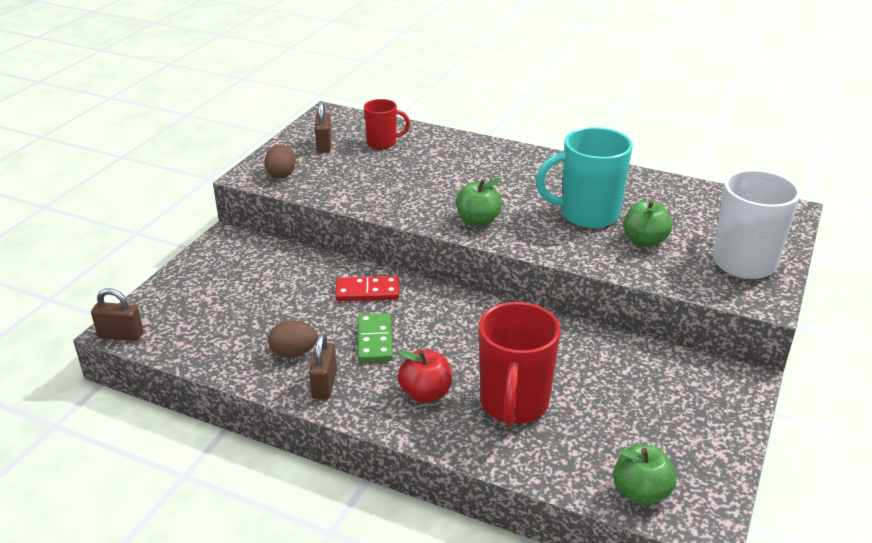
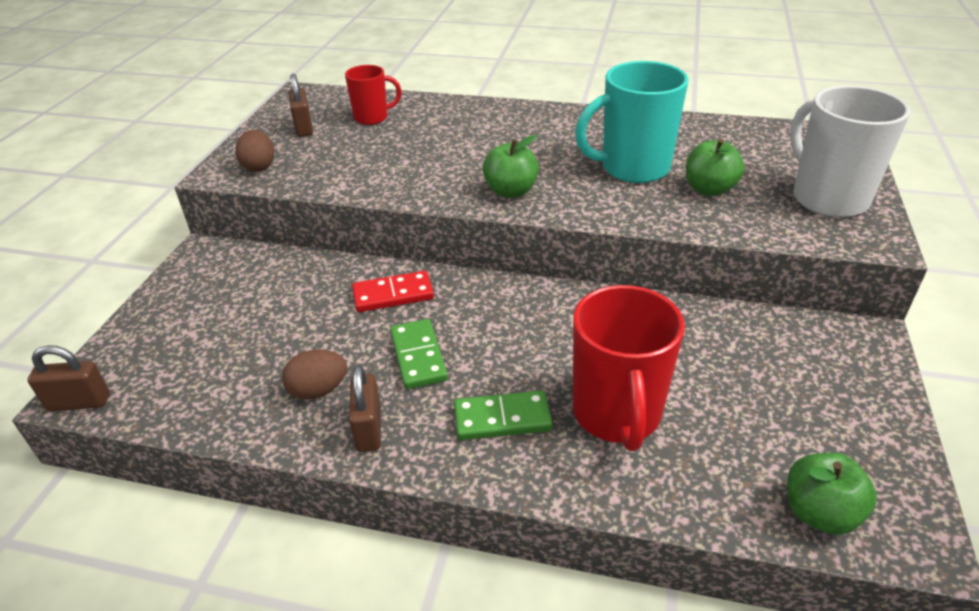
camera: 10 degrees left, 5 degrees up
(425, 393) = (502, 419): red apple -> green domino

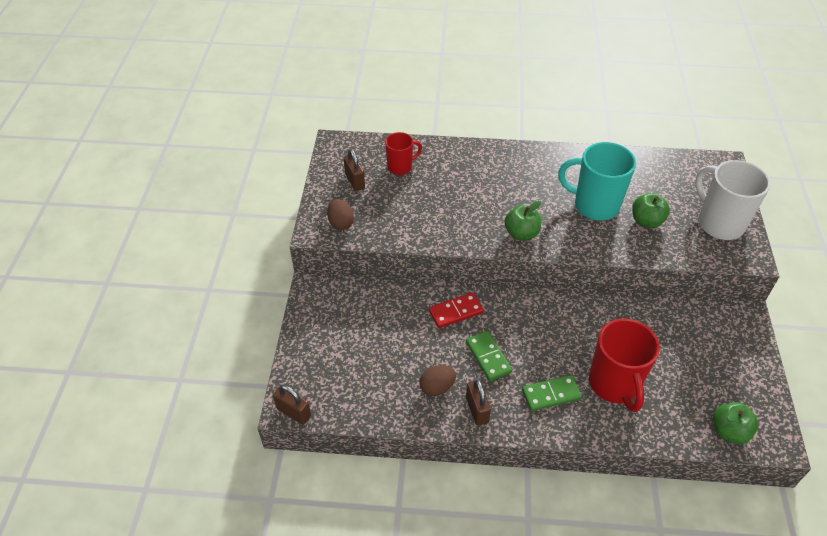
camera: 10 degrees left, 10 degrees up
(79, 402) = (294, 412): brown padlock -> brown padlock turned 45 degrees clockwise
(633, 168) = (594, 205): turquoise mug -> turquoise mug turned 45 degrees clockwise

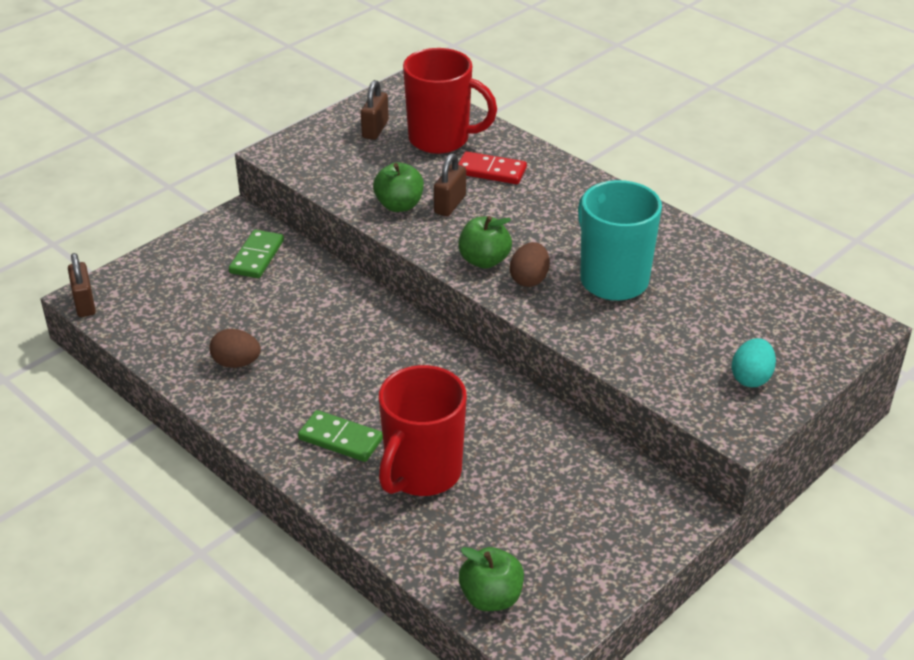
camera: 40 degrees right, 10 degrees down
(341, 223) = (309, 158): brown egg -> brown egg (529, 279)
(400, 167) = (441, 139): red mug -> red mug, size x1.75
(455, 311) = (346, 313): red domino -> red domino (491, 171)
(477, 410) = (248, 404): brown padlock -> brown padlock (450, 204)
(488, 357) = (323, 369): green domino -> green domino (257, 257)
(646, 221) = (655, 326): green apple -> green apple (399, 205)
(719, 223) = (751, 378): white mug -> turquoise egg

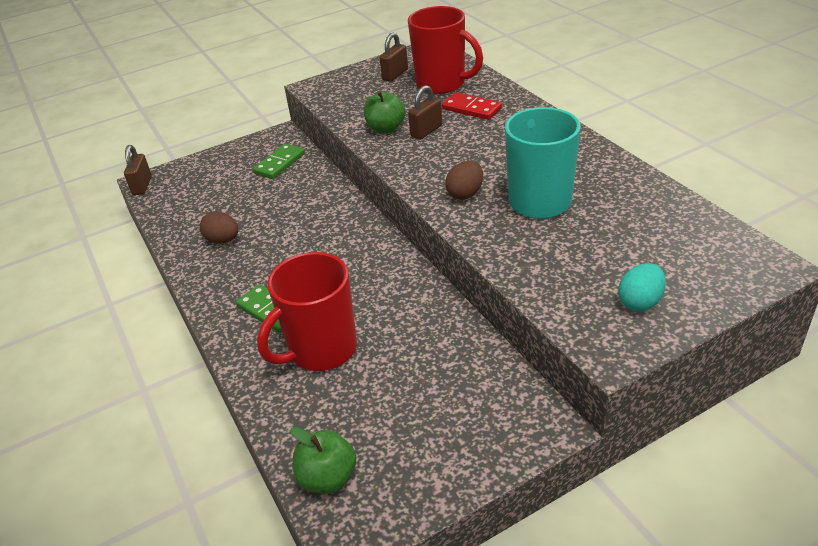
camera: 20 degrees right, 0 degrees up
(484, 260) = (434, 176): green apple -> none

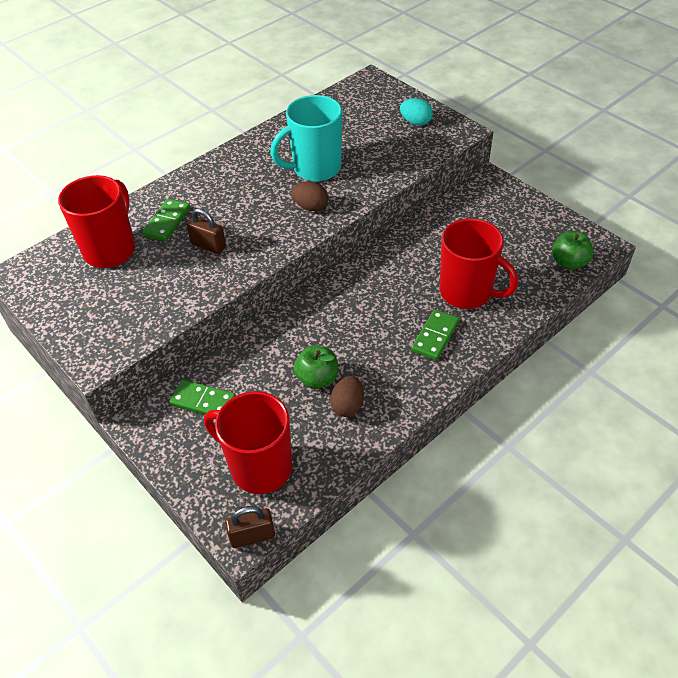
camera: 105 degrees left, 10 degrees up
(197, 190) = (259, 467): none -> red mug
(386, 129) = (202, 275): green apple -> green apple (317, 378)
(395, 75) = (80, 292): brown padlock -> none
(471, 108) = (167, 222): red domino -> green domino

